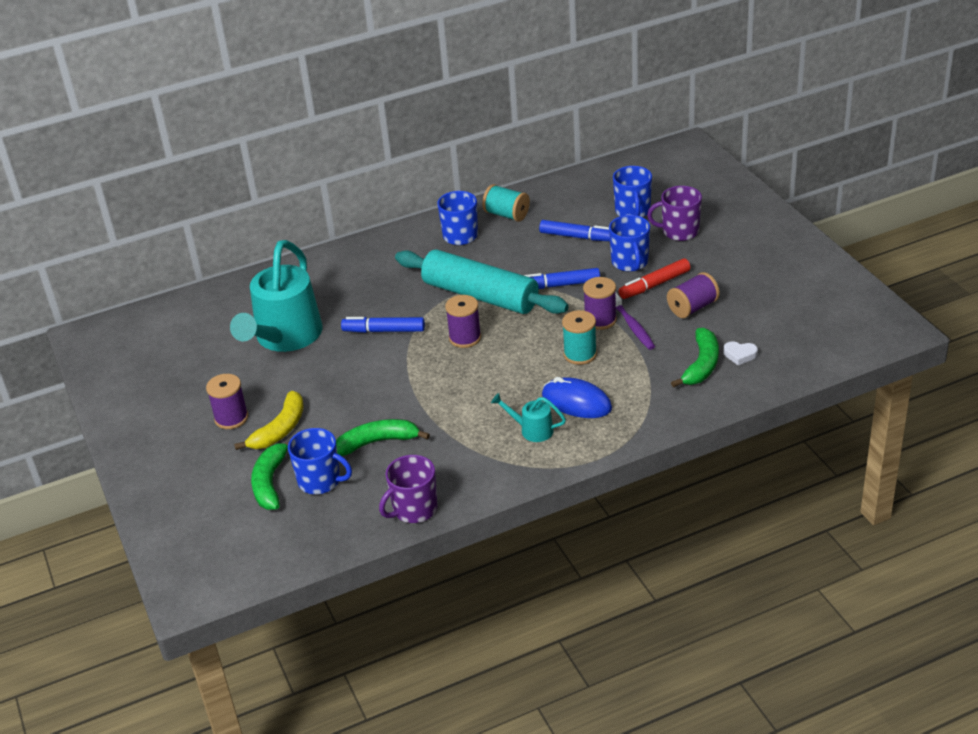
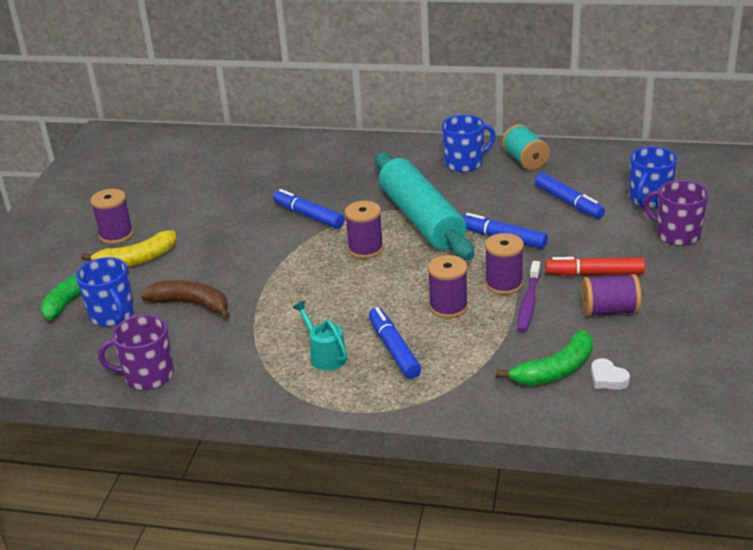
camera: 35 degrees right, 5 degrees down
(284, 338) = (229, 190): turquoise watering can -> none
(377, 442) = (191, 304): green banana -> brown banana
(576, 402) = (394, 349): blue mouse -> blue marker
(580, 354) = (448, 307): turquoise spool -> purple spool
(630, 262) = (593, 244): blue mug -> none

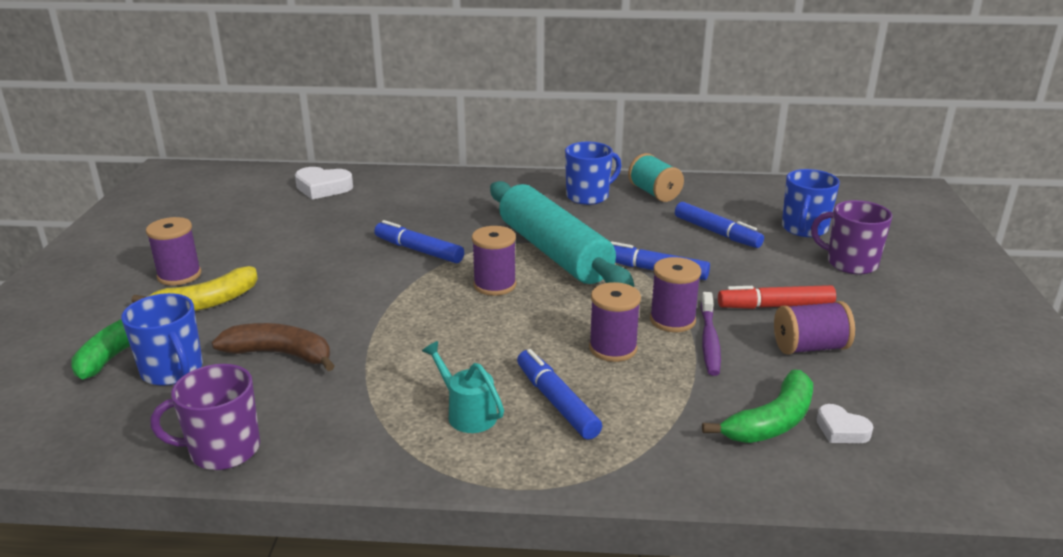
camera: 10 degrees left, 5 degrees down
(235, 152) = (323, 188): none -> white heart

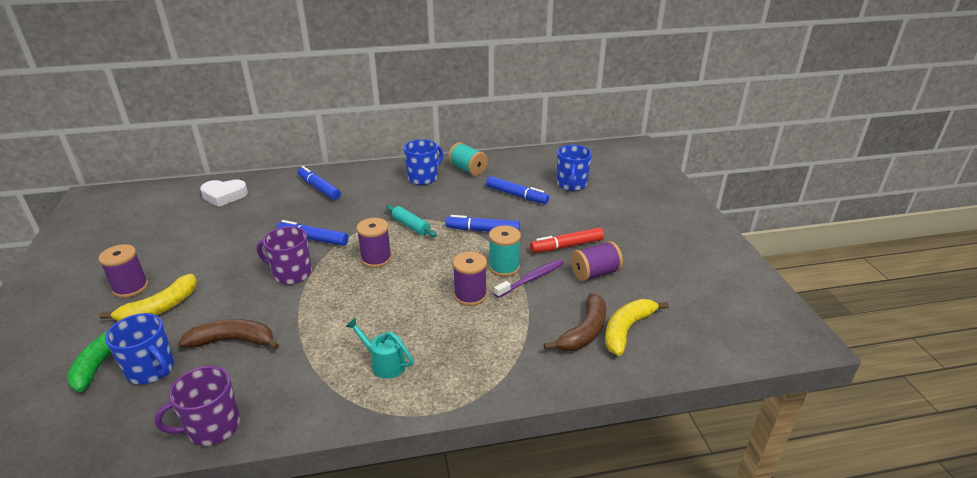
camera: 15 degrees left, 5 degrees up
(553, 252) = (411, 226): turquoise rolling pin -> turquoise rolling pin, size x0.42
(556, 402) = (443, 343): blue marker -> blue marker (319, 188)
(672, 320) = (504, 267): purple spool -> turquoise spool
(709, 340) = (531, 279): purple toothbrush -> purple toothbrush turned 120 degrees counterclockwise
(771, 422) = (584, 332): green banana -> brown banana
(841, 430) = (627, 330): white heart -> yellow banana
(850, 263) = (605, 206): purple mug -> purple mug (291, 273)

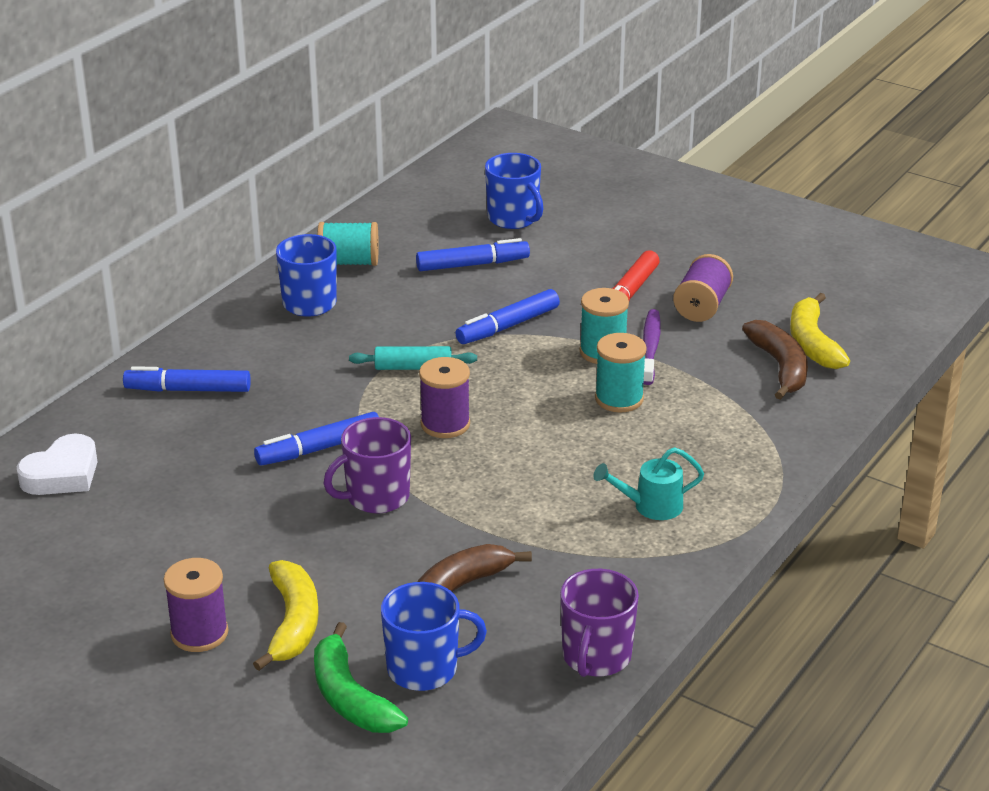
camera: 45 degrees left, 0 degrees up
(470, 295) = (619, 399): purple spool -> turquoise spool

